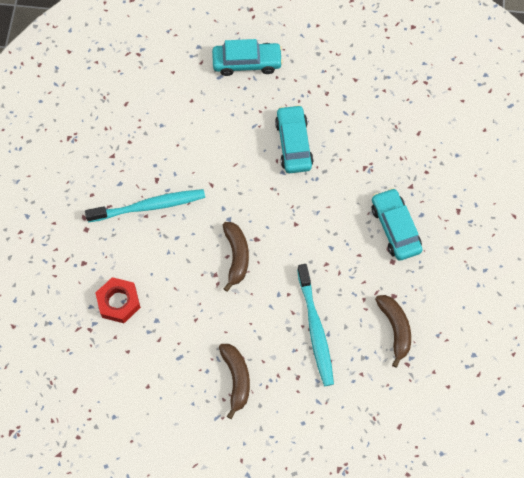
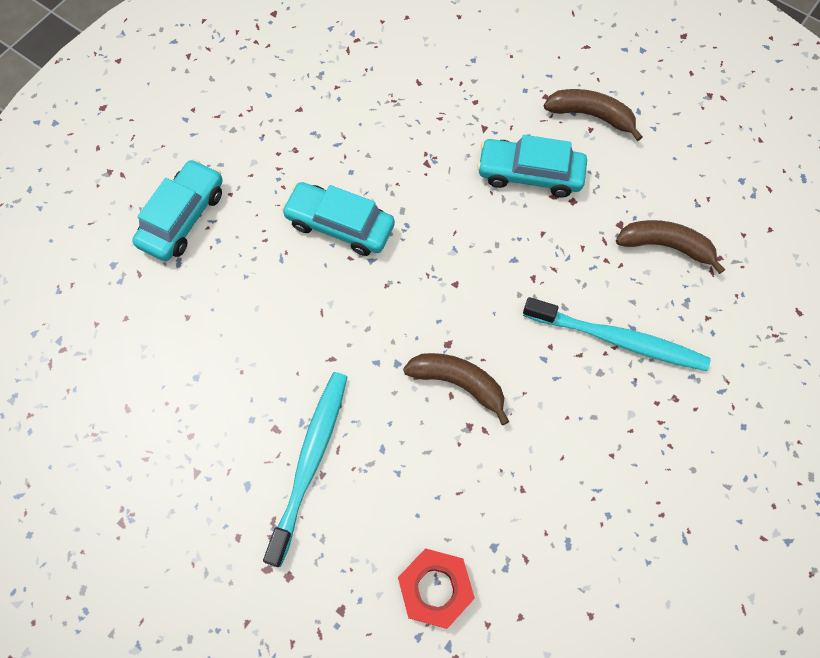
camera: 60 degrees left, 0 degrees up
(236, 379) = (640, 480): brown banana -> brown banana (591, 115)

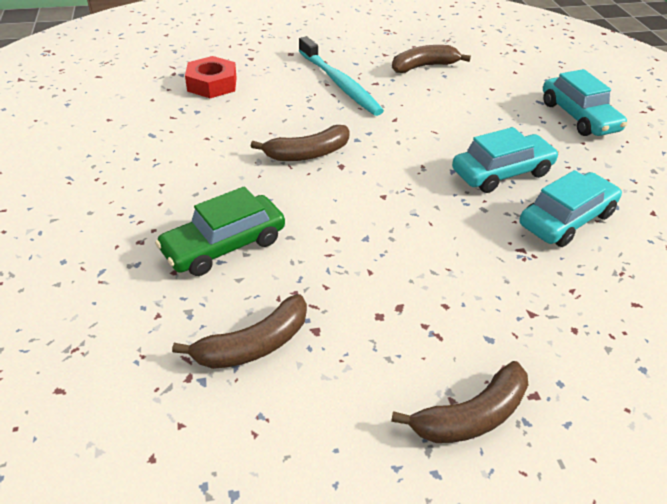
camera: 130 degrees right, 25 degrees down
(192, 410) = (424, 66): none -> brown banana
(530, 174) = (442, 307): turquoise car -> turquoise car (566, 219)
(618, 339) = (224, 245): turquoise toothbrush -> green car

